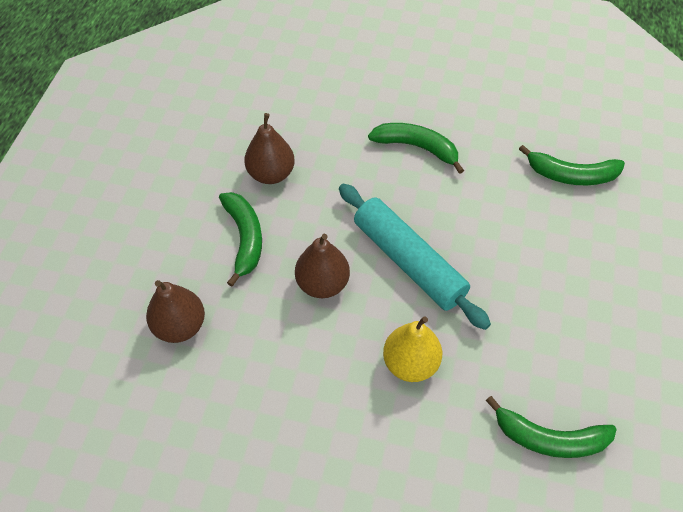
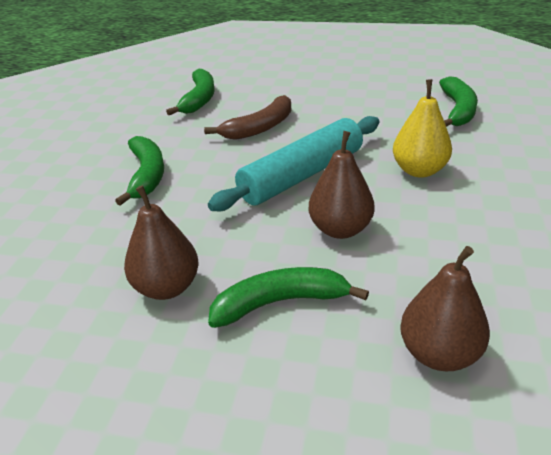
camera: 90 degrees left, 20 degrees down
(417, 147) = (147, 175): green banana -> green banana turned 150 degrees clockwise
(504, 230) = (260, 128): none -> brown banana

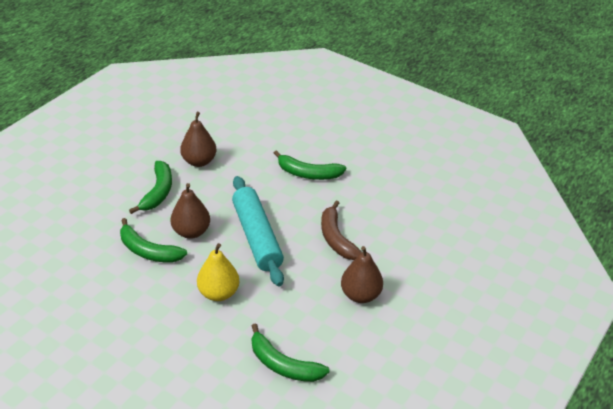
camera: 110 degrees right, 5 degrees up
(199, 99) = (408, 221): green banana -> green banana (148, 251)
(439, 354) = (87, 227): brown pear -> brown pear (360, 295)

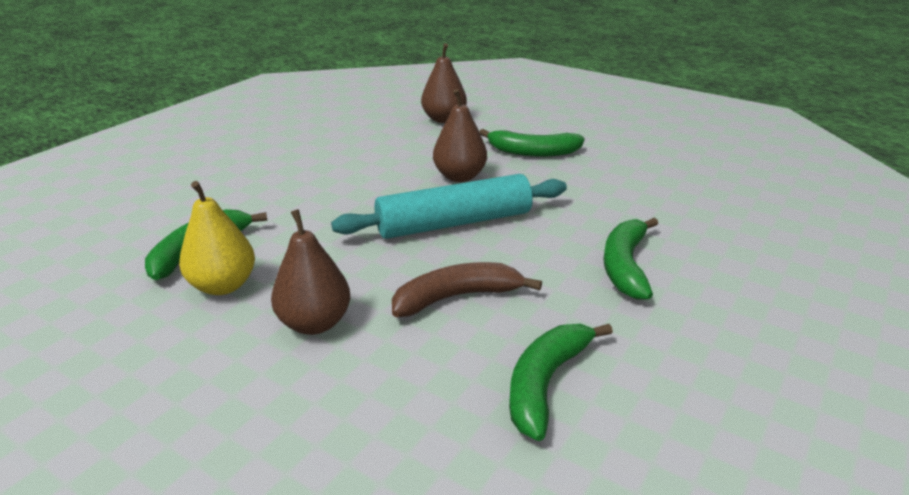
camera: 90 degrees right, 10 degrees down
(148, 251) = (422, 154): green banana -> green banana (545, 383)
(199, 161) = (609, 173): brown pear -> brown pear (444, 119)
(219, 293) = (343, 200): yellow pear -> yellow pear (223, 285)

